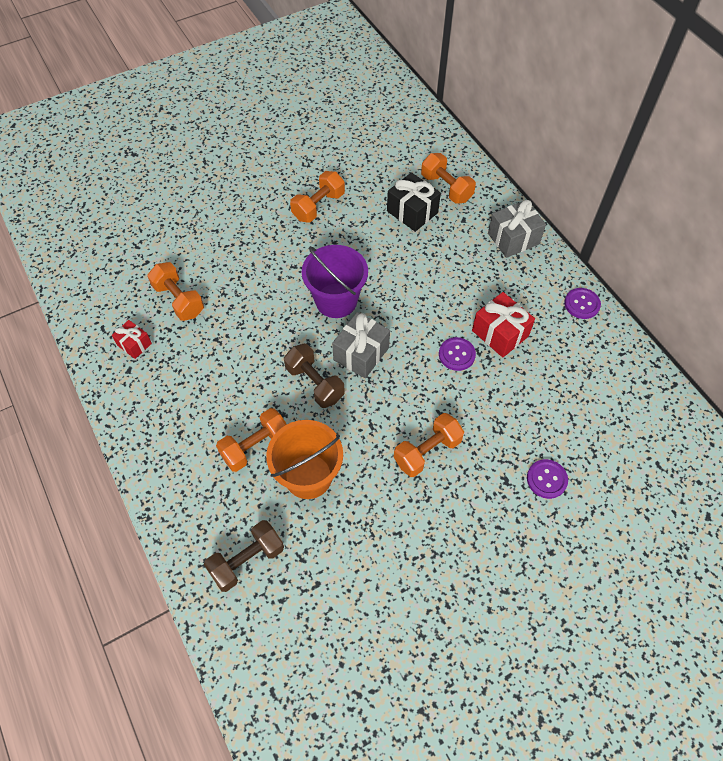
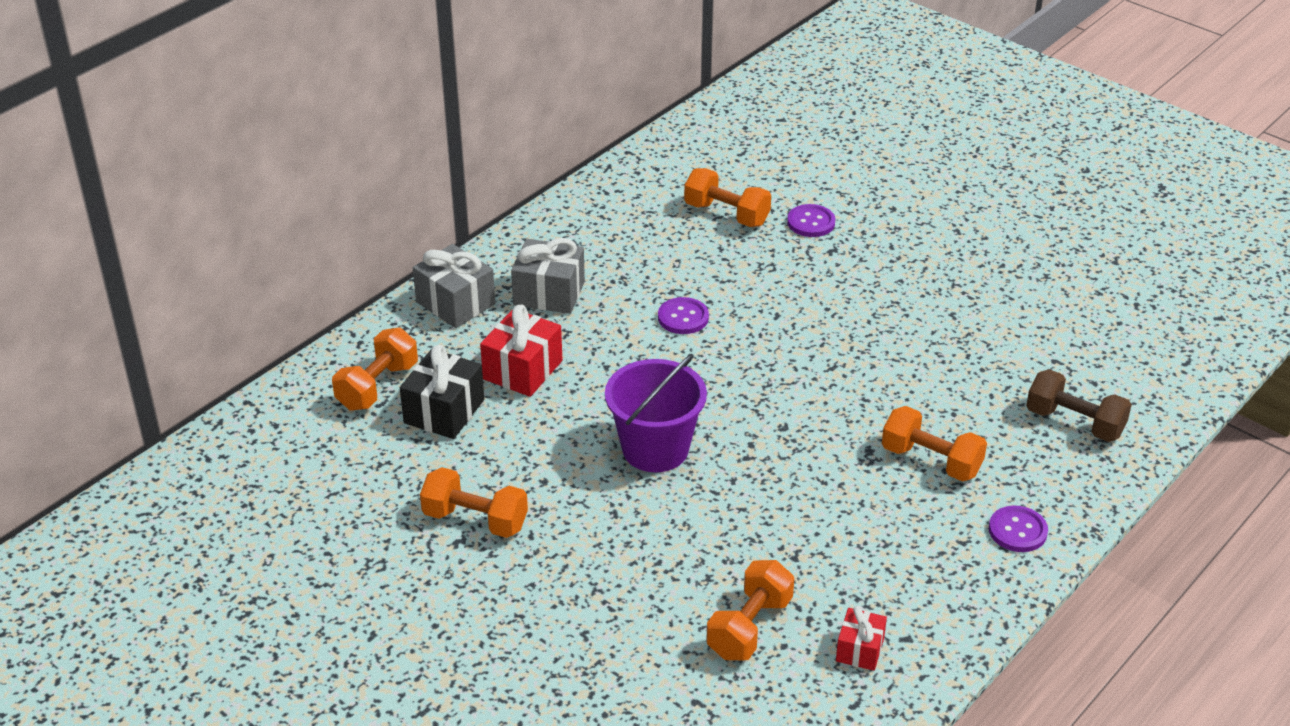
camera: 110 degrees left, 20 degrees down
(308, 476) = (936, 402): orange bucket -> none
(315, 383) = (804, 433): brown dumbbell -> none
(361, 353) = (731, 402): grey gift -> grey gift (549, 293)
(427, 451) = (836, 314): orange dumbbell -> orange dumbbell (726, 214)
(500, 333) = (628, 288): red gift -> red gift (522, 370)
(582, 304) = (545, 230): purple button -> purple button (1017, 531)

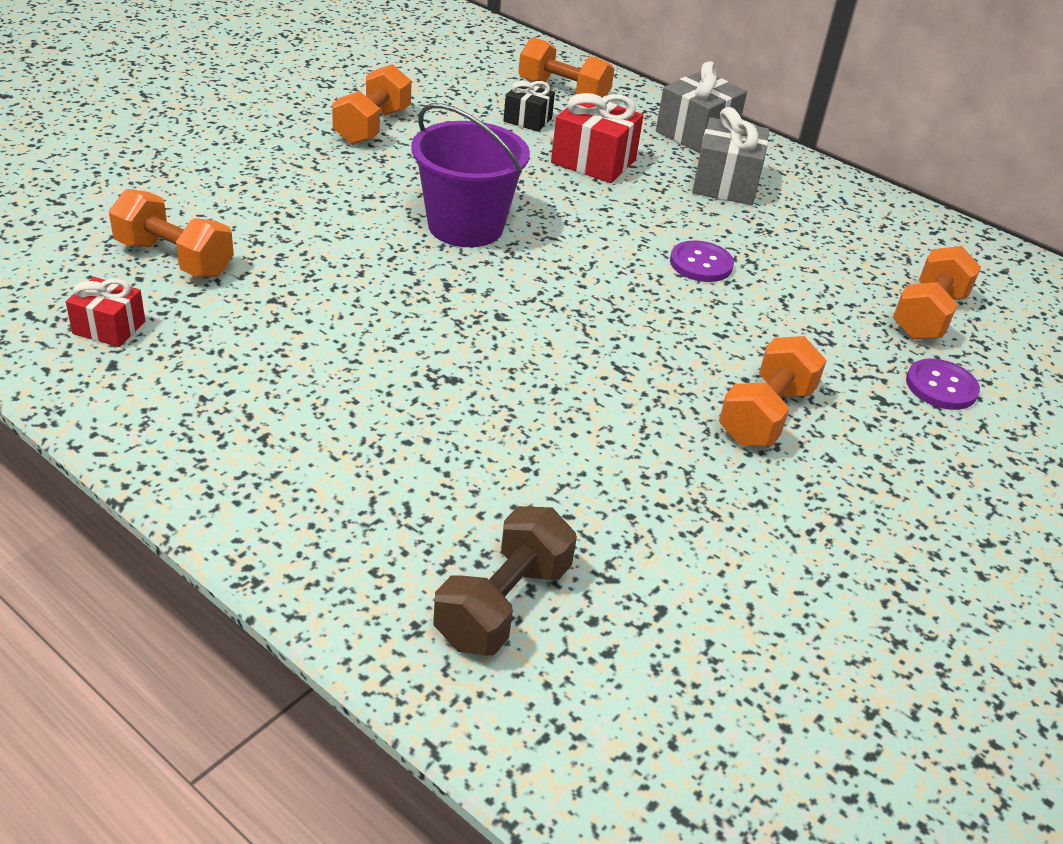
camera: 85 degrees right, 0 degrees up
(444, 411) = (527, 120): black gift -> black gift, size x0.60
(931, 461) = (426, 431): orange dumbbell -> orange dumbbell (765, 415)
(1017, 531) = (271, 494): purple button -> none

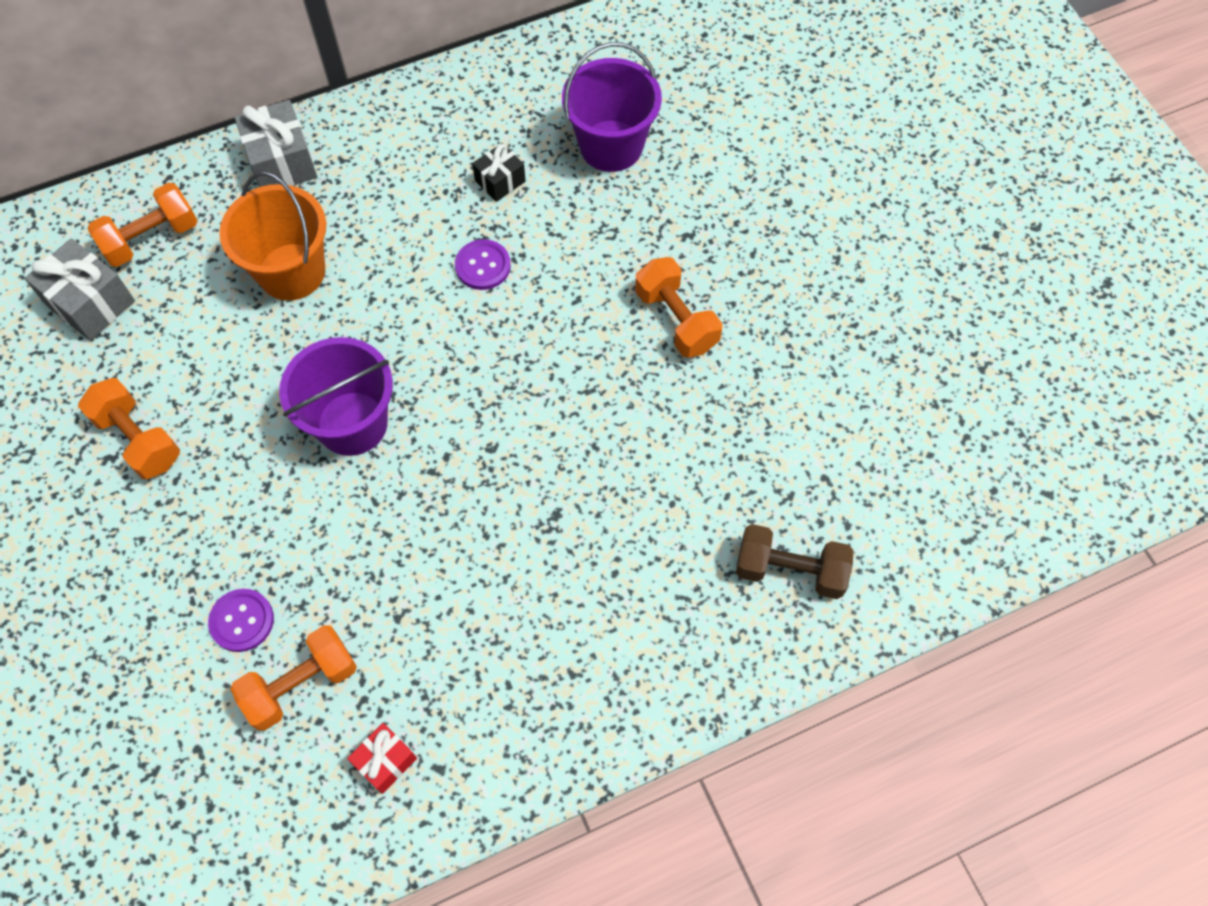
camera: 60 degrees left, 25 degrees up
(503, 604) = (790, 570): brown dumbbell -> brown dumbbell turned 45 degrees counterclockwise
(527, 120) = (191, 294): black gift -> black gift (500, 181)
(593, 161) = (292, 272): red gift -> orange bucket
(725, 183) = (375, 184): grey gift -> grey gift (90, 303)
(928, 315) = (611, 146): orange dumbbell -> purple bucket
(941, 386) = (690, 189): purple button -> purple button (242, 621)

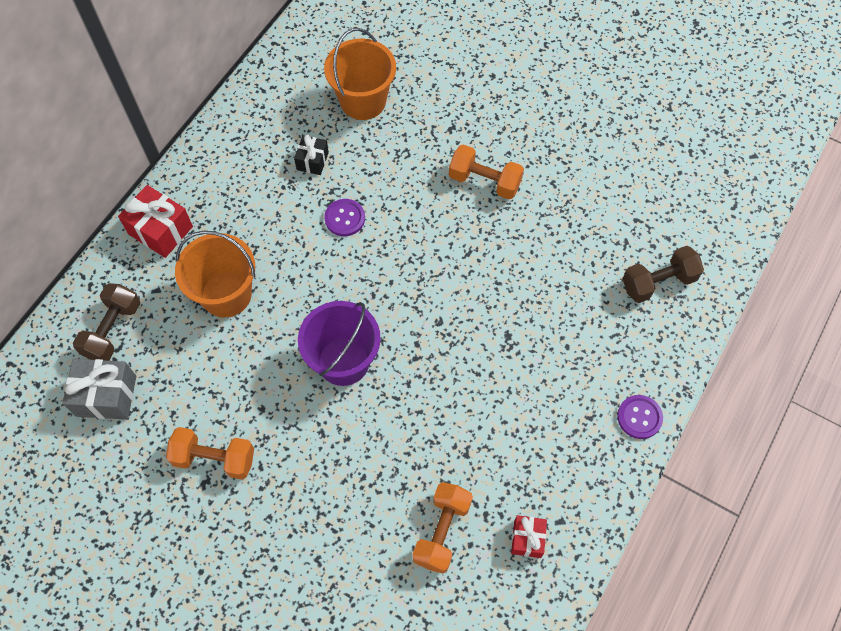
camera: 35 degrees left, 0 degrees up
(151, 238) = (112, 330): orange dumbbell -> brown dumbbell
(242, 621) = (375, 520): purple button -> purple button (639, 417)
(282, 162) = (160, 230): grey gift -> red gift
(611, 146) = (363, 101): purple bucket -> orange bucket

